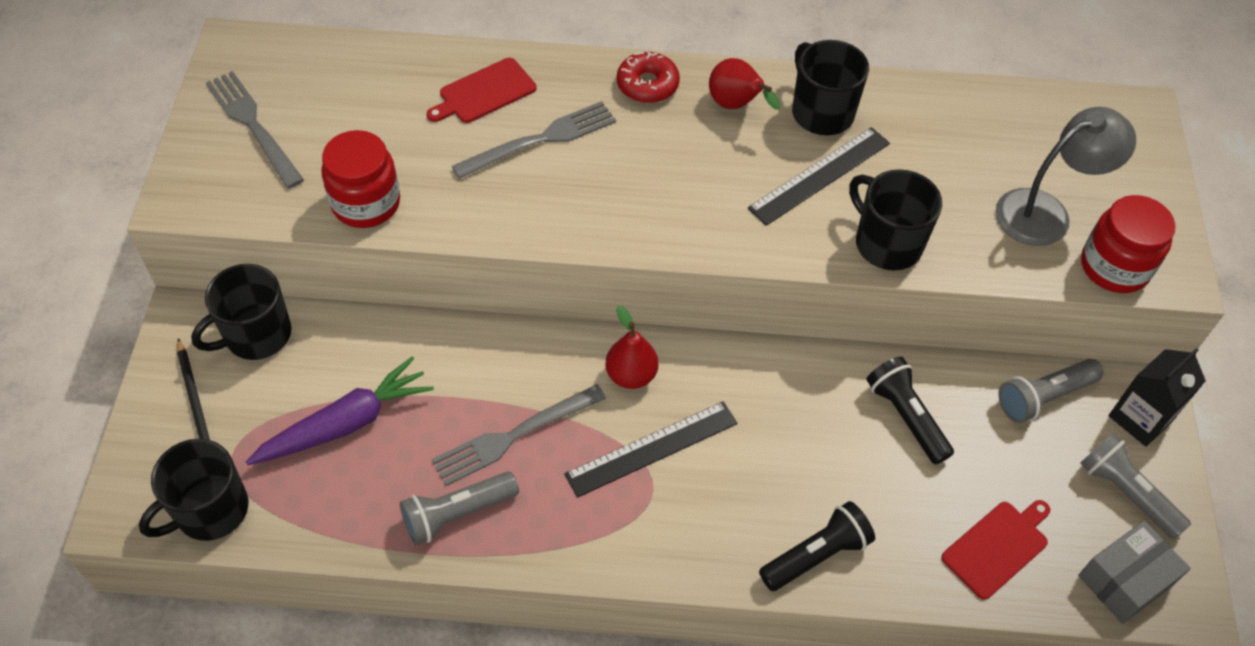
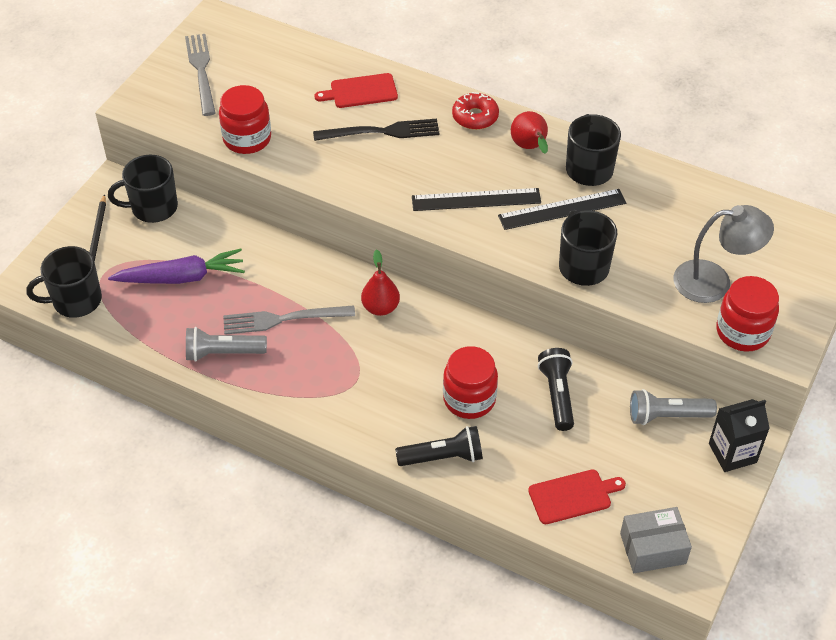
camera: 25 degrees right, 5 degrees down
(542, 139) = (383, 131): grey fork -> black fork
(652, 449) = (369, 356): black ruler -> black ruler (476, 200)
(805, 461) = (469, 399): none -> red jar
(1125, 493) = (689, 495): grey flashlight -> none

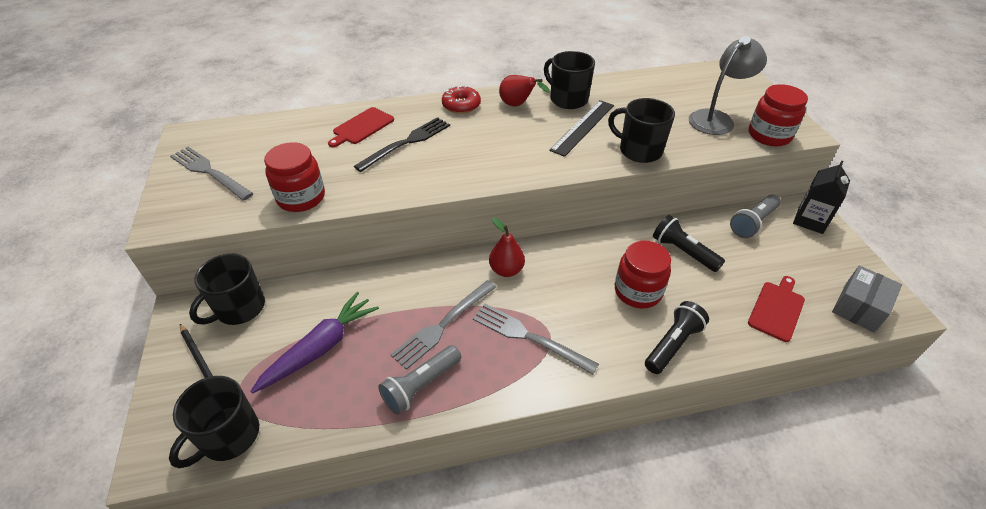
camera: 40 degrees left, 5 degrees down
(336, 372) = (528, 337): none -> grey fork
(476, 200) = (523, 149): black ruler -> none

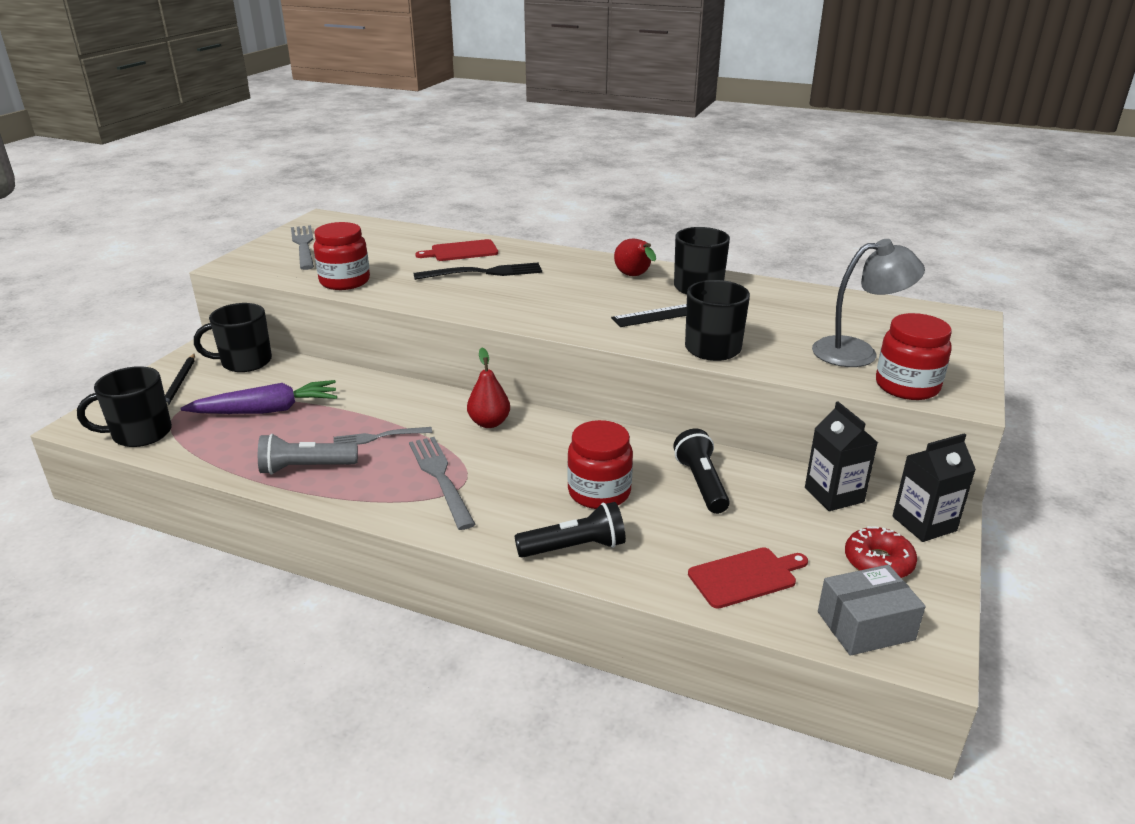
camera: 35 degrees right, 15 degrees down
(442, 326) = (377, 437): grey fork -> grey fork, size x0.65
(461, 105) = (576, 261): red donut -> red donut (878, 562)
(753, 223) = (834, 495): grey flashlight -> black carton

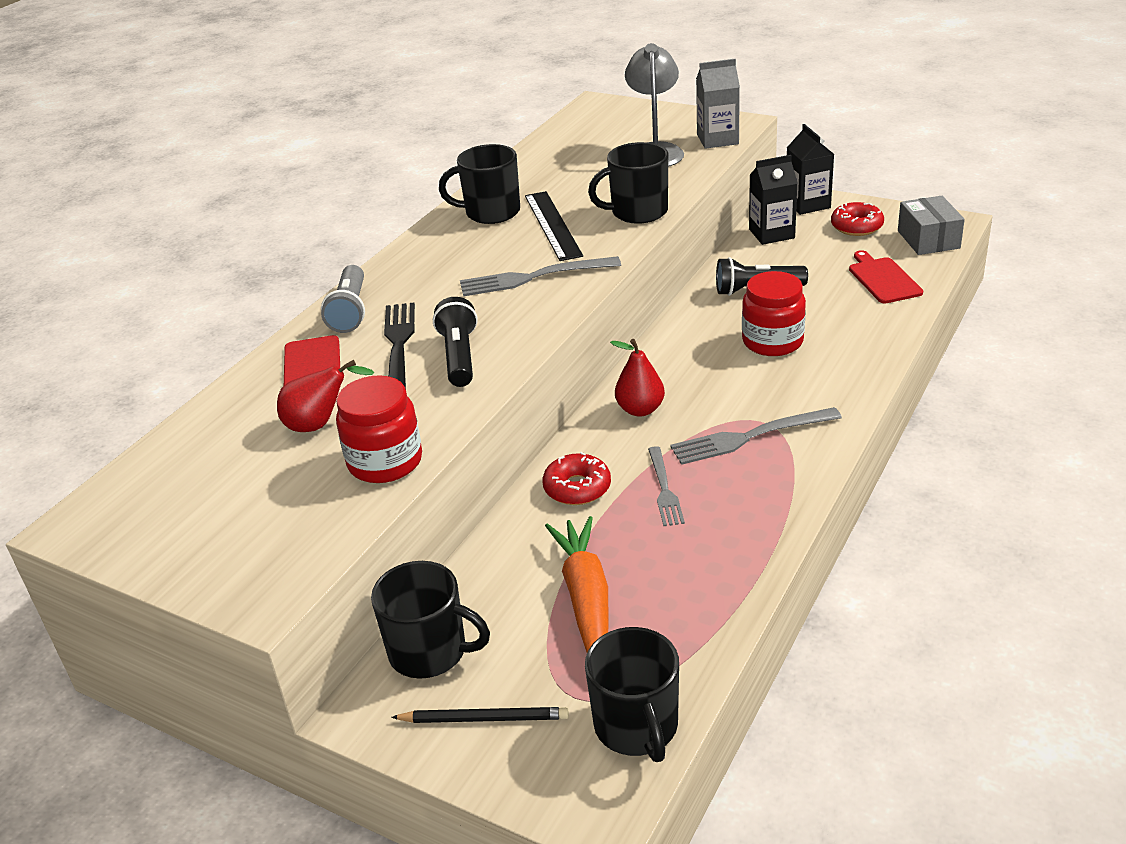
camera: 80 degrees left, 5 degrees up
(245, 362) = (430, 652): black mug -> black mug turned 60 degrees counterclockwise
(266, 410) = (586, 600): purple carrot -> orange carrot
(303, 245) = (206, 527): grey fork -> grey fork (532, 278)
(305, 468) = (730, 540): grey flashlight -> grey flashlight (350, 311)
(391, 400) = (577, 488): none -> red donut
(575, 547) = (857, 355): black flashlight -> black flashlight (459, 356)
(634, 276) = (450, 246): red pear -> red pear (320, 424)
(907, 386) = (717, 139): red jar -> grey carton

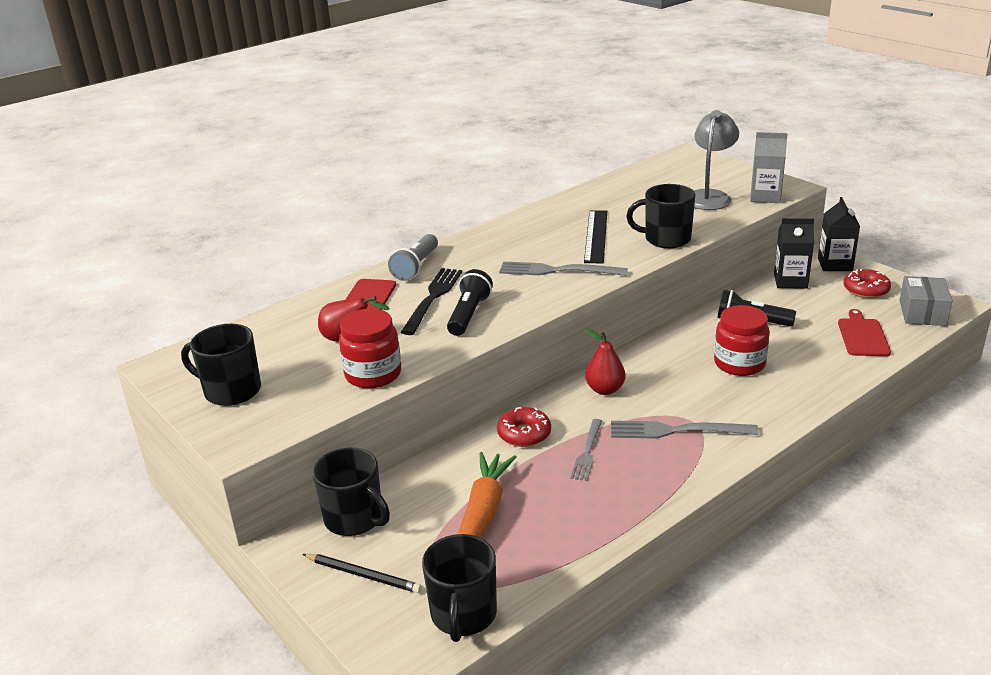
camera: 20 degrees right, 5 degrees down
(491, 212) = (557, 218): black mug -> black mug (231, 391)

